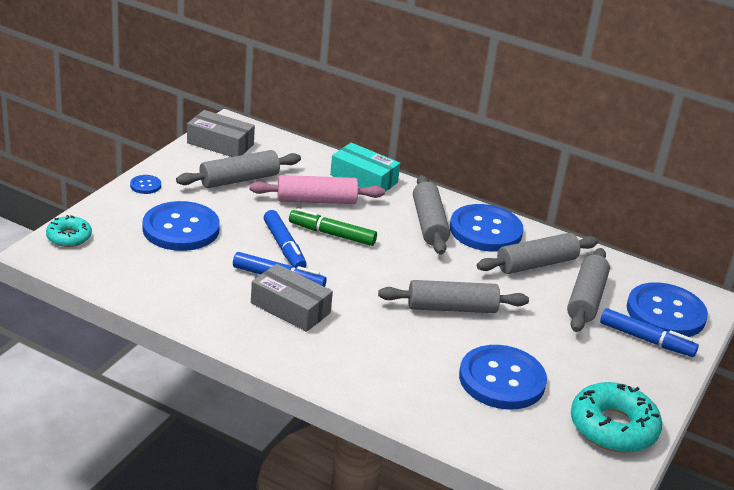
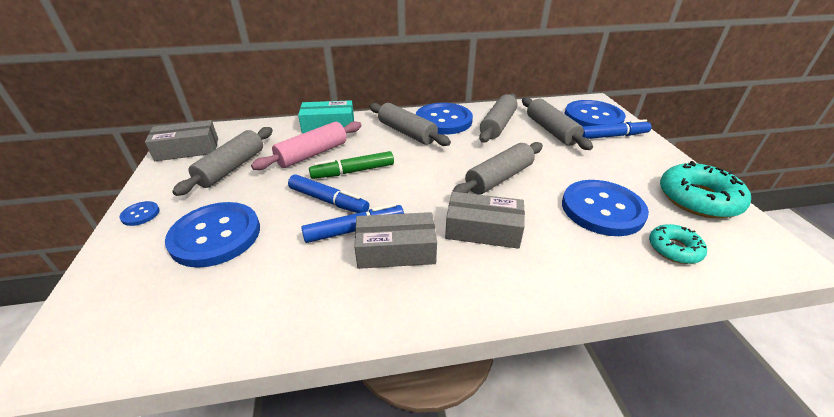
camera: 35 degrees left, 5 degrees up
(69, 237) = (80, 319): turquoise donut -> turquoise donut (674, 249)
(374, 333) = (483, 229): none -> grey box

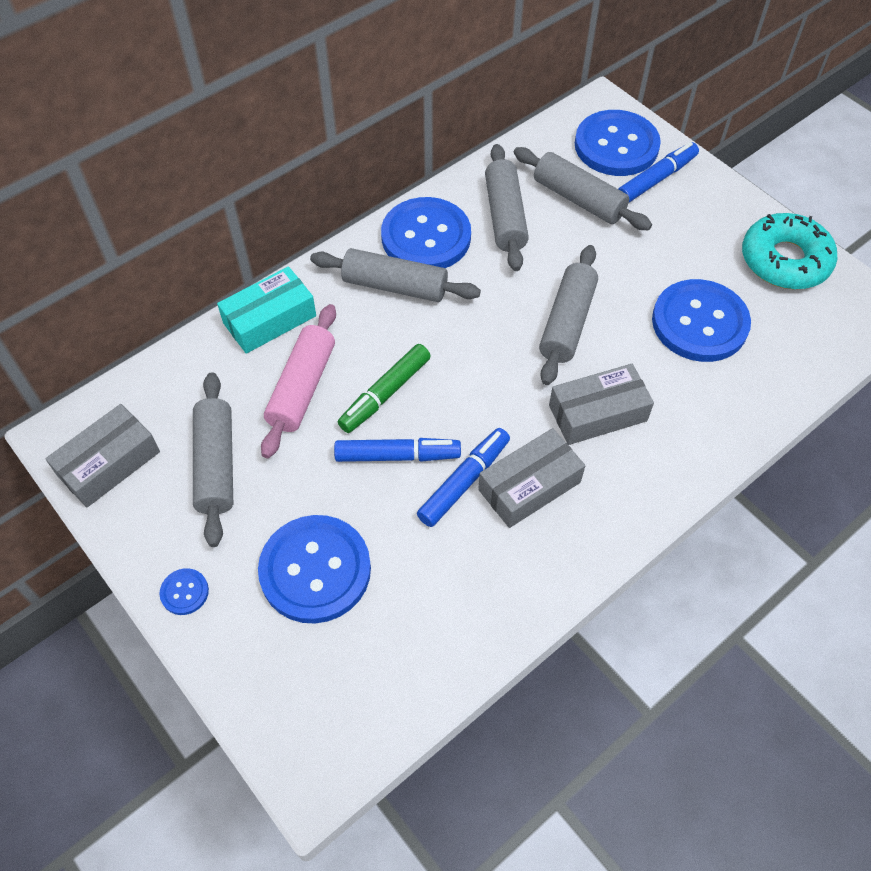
camera: 30 degrees left, 20 degrees up
(674, 249) = (785, 349): turquoise donut -> none

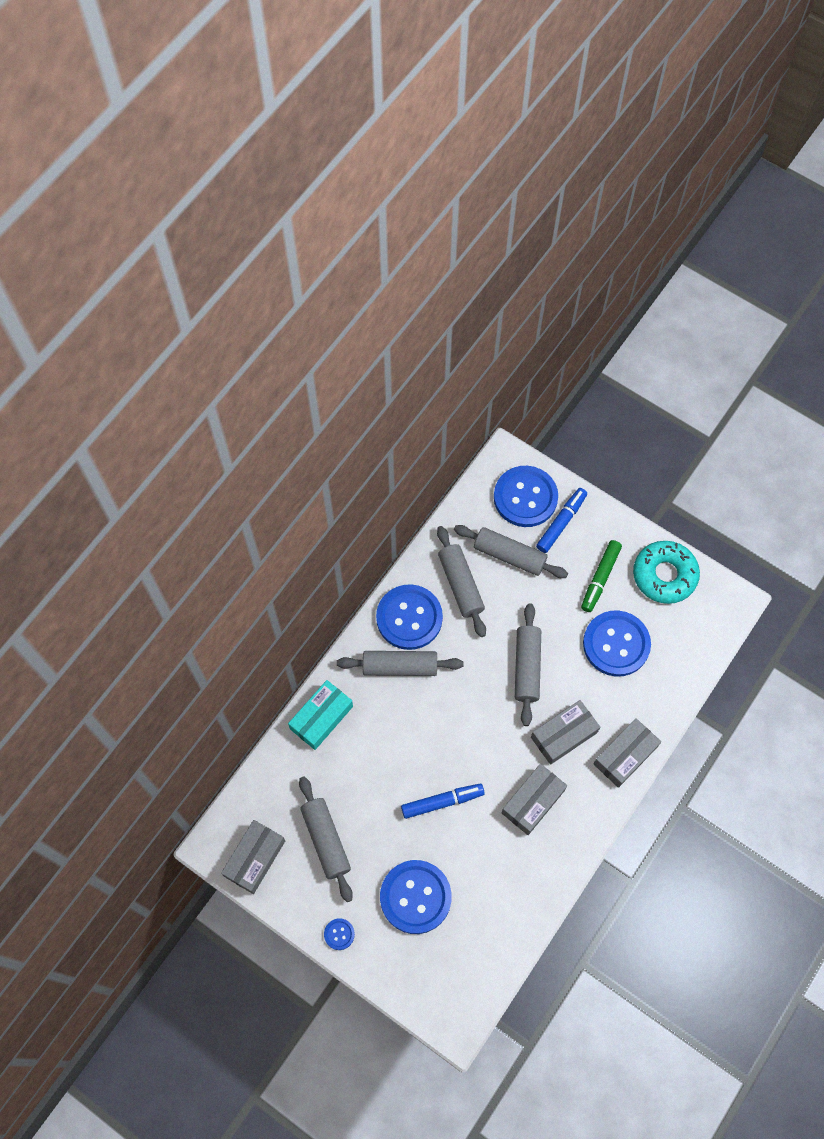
camera: 15 degrees left, 10 degrees up
(302, 387) = (362, 767): pink rolling pin -> none
(385, 394) = (420, 757): green marker -> green marker (600, 578)
(464, 481) = (491, 809): blue marker -> none
(682, 459) = (625, 755): none -> grey box

